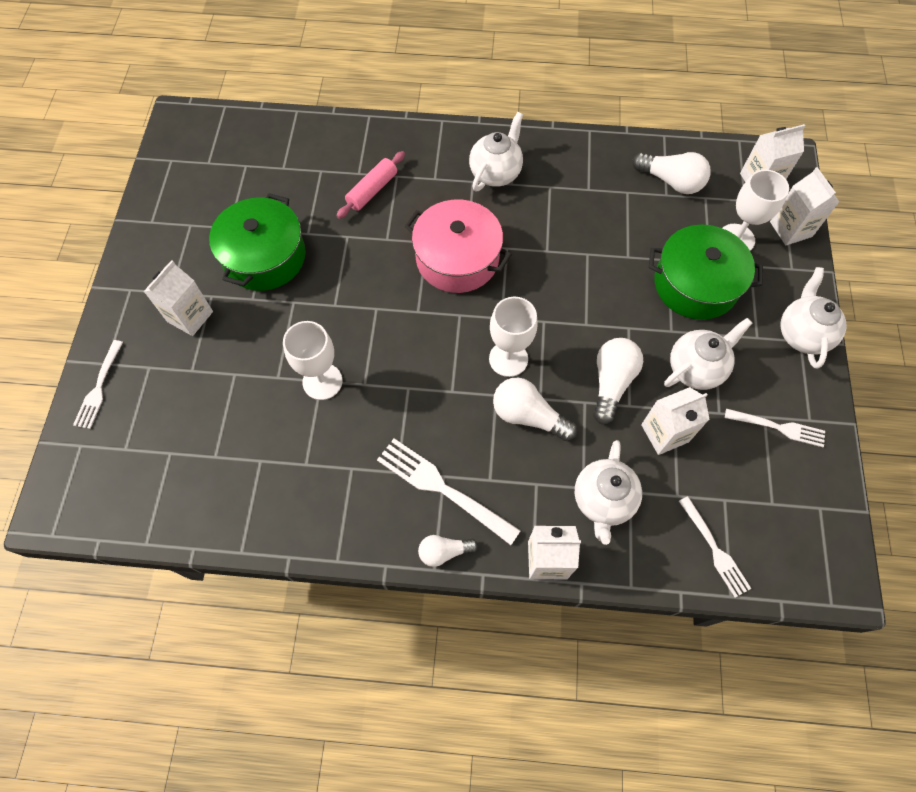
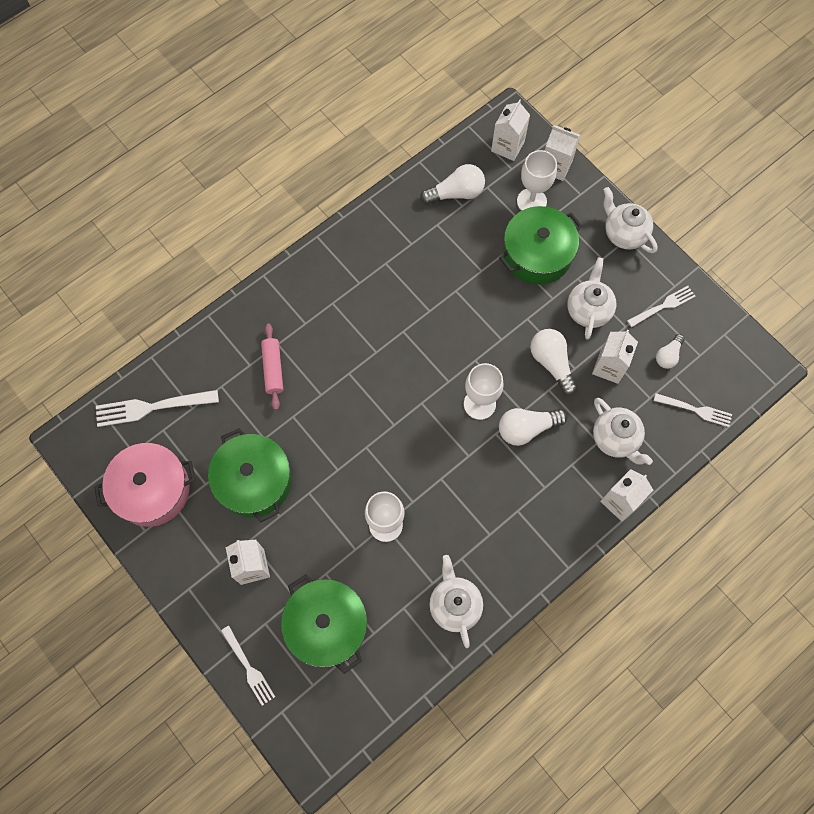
camera: 45 degrees left, 5 degrees up
(188, 414) = (327, 625): none -> green pot
(443, 489) = (525, 518): white fork -> white fork (153, 407)
(444, 551) = (563, 552): white light bulb -> white light bulb (668, 355)
(457, 259) = (380, 367): pink pot -> pink pot (152, 490)
(495, 173) = (341, 284): white teapot -> white teapot (454, 605)

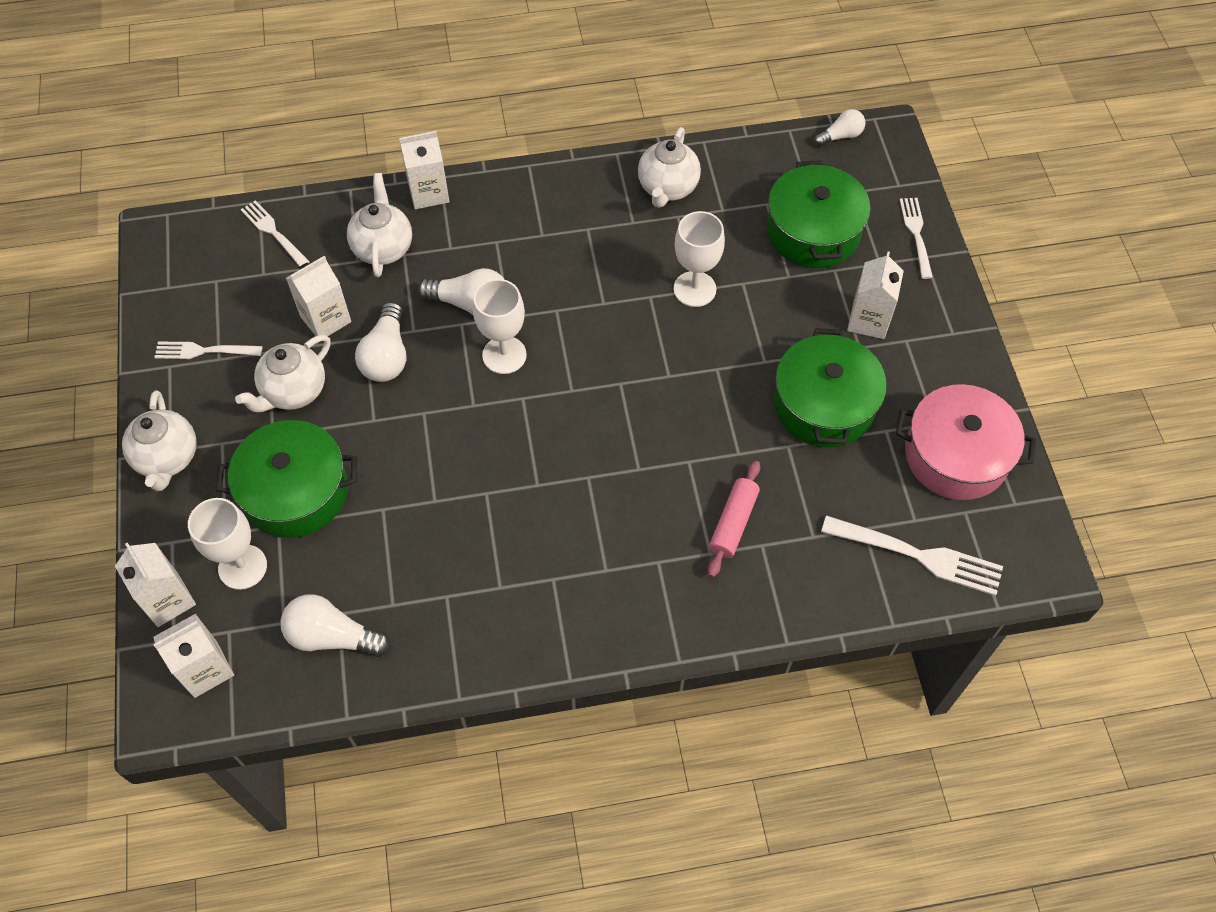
camera: 150 degrees left, 10 degrees down
(668, 355) = (250, 297): white light bulb -> white light bulb (840, 136)

